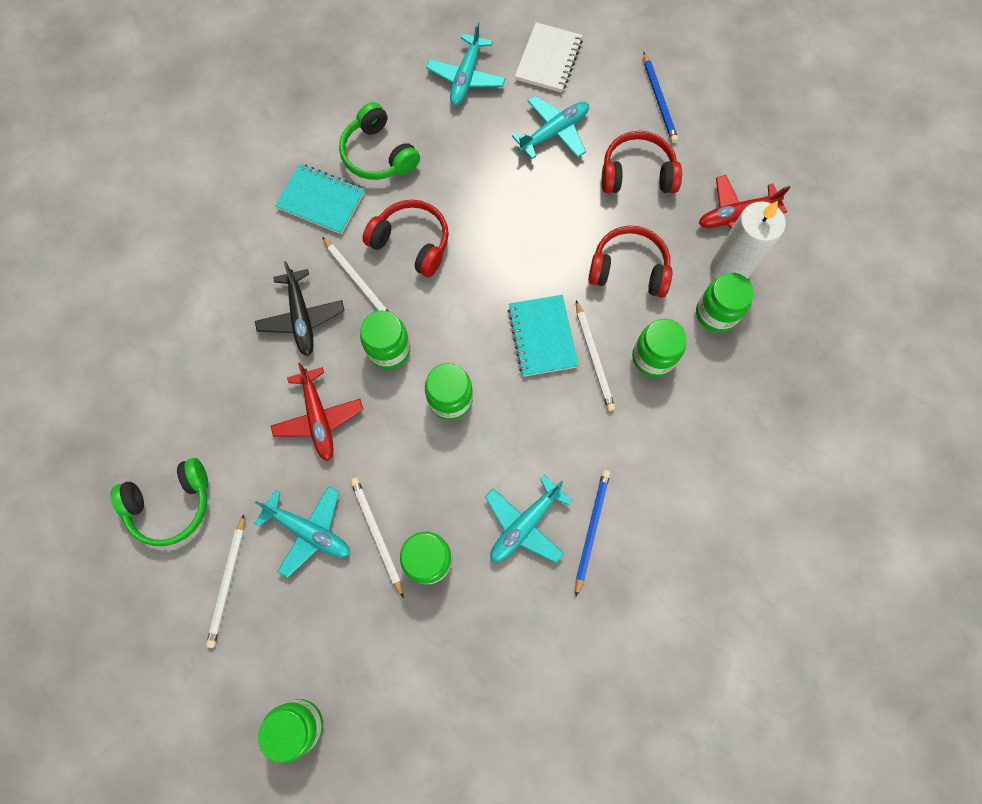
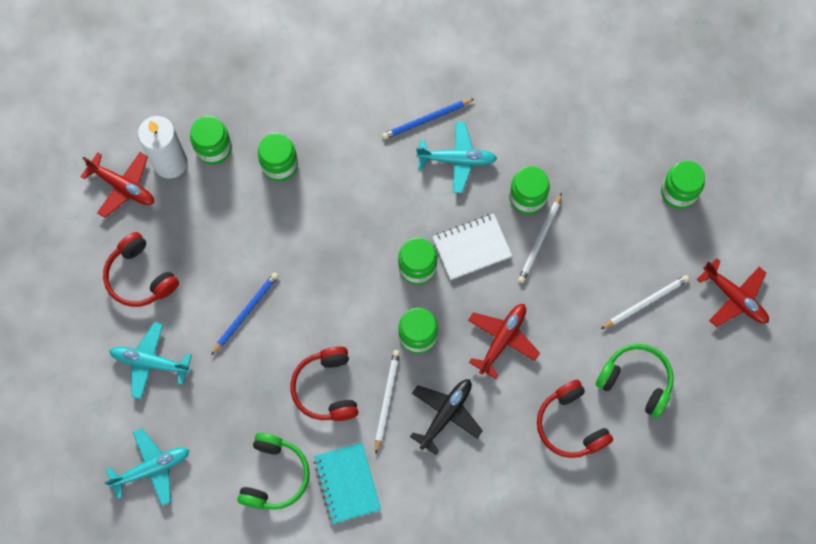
camera: 130 degrees left, 0 degrees up
(149, 678) = (734, 297): none -> red plane
(309, 531) = (574, 281): turquoise plane -> none
(542, 336) = (323, 244): turquoise notebook -> none
(548, 60) = (84, 418): white notebook -> white notebook (471, 247)
(594, 357) = (311, 201): white pencil -> none
(629, 269) = (225, 226): red headphones -> red headphones (570, 425)
(659, 100) = (59, 308): blue pencil -> blue pencil (245, 313)

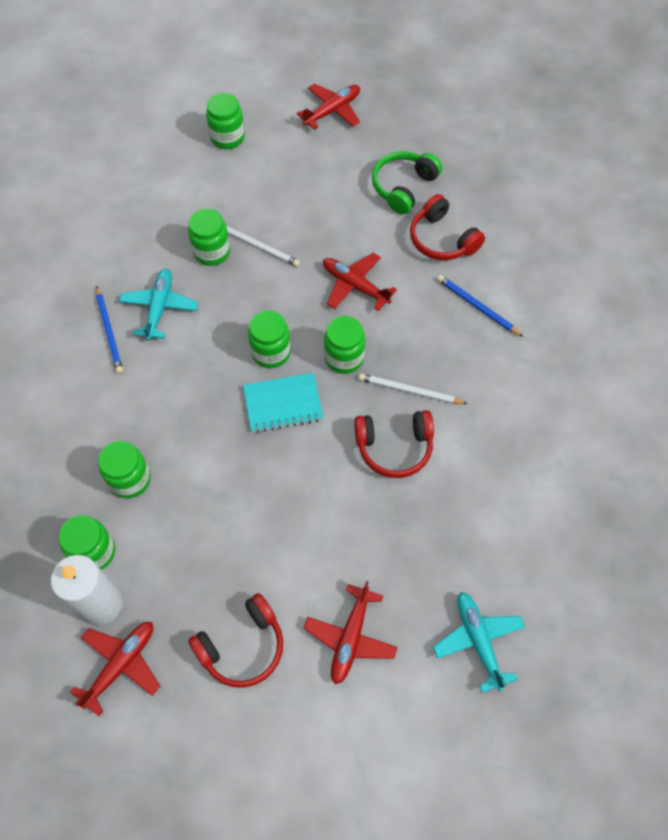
camera: 85 degrees left, 10 degrees down
(150, 362) = (350, 638): turquoise plane -> red plane
(245, 313) = (301, 526): blue pencil -> blue pencil (477, 307)
(274, 475) = (488, 505): green headphones -> none
(347, 483) = (496, 434): turquoise notebook -> turquoise notebook (283, 404)
(446, 414) = (427, 339): black plane -> none
(471, 247) = (256, 303): white notebook -> none
(570, 425) = (442, 239): red headphones -> red headphones turned 75 degrees clockwise
(645, 302) = (330, 172): white pencil -> none

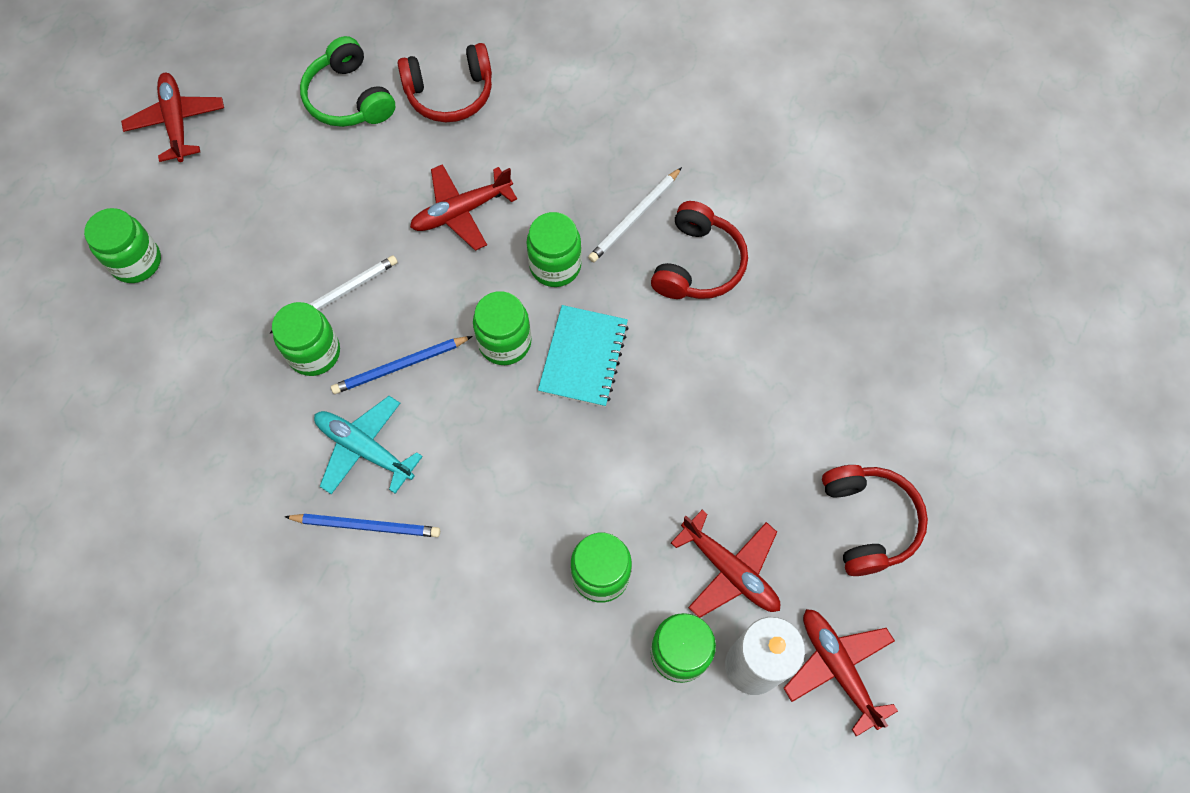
camera: 65 degrees left, 5 degrees up
(350, 638) = (902, 405): red plane -> red plane (730, 570)
(477, 307) = (562, 101): blue pencil -> blue pencil (400, 366)
(478, 640) = (952, 283): turquoise plane -> none

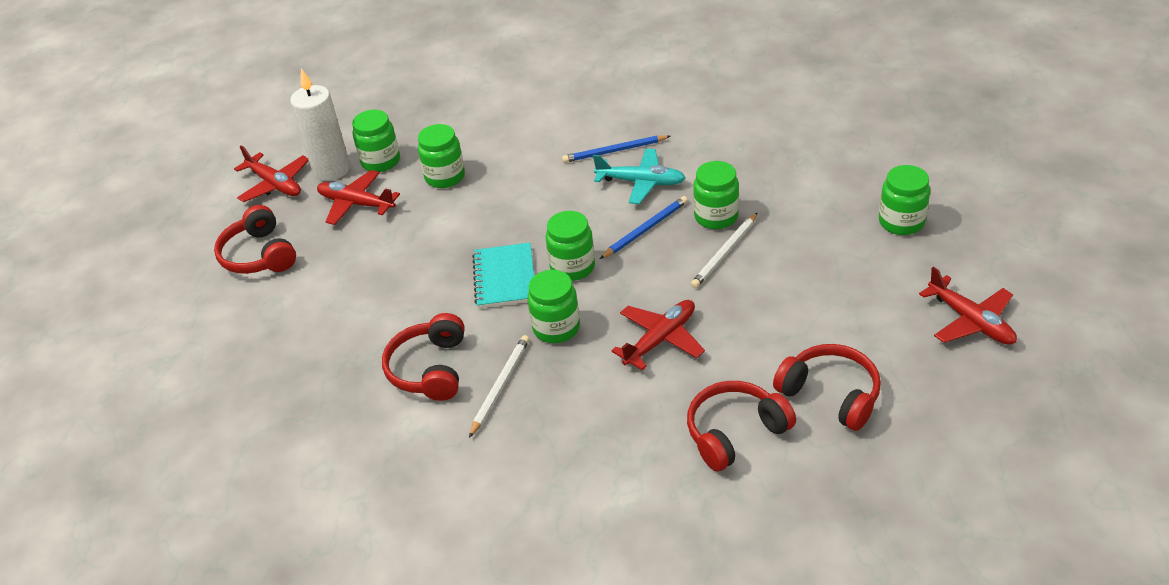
camera: 165 degrees right, 25 degrees down
(349, 98) = (830, 394): green headphones -> red headphones

